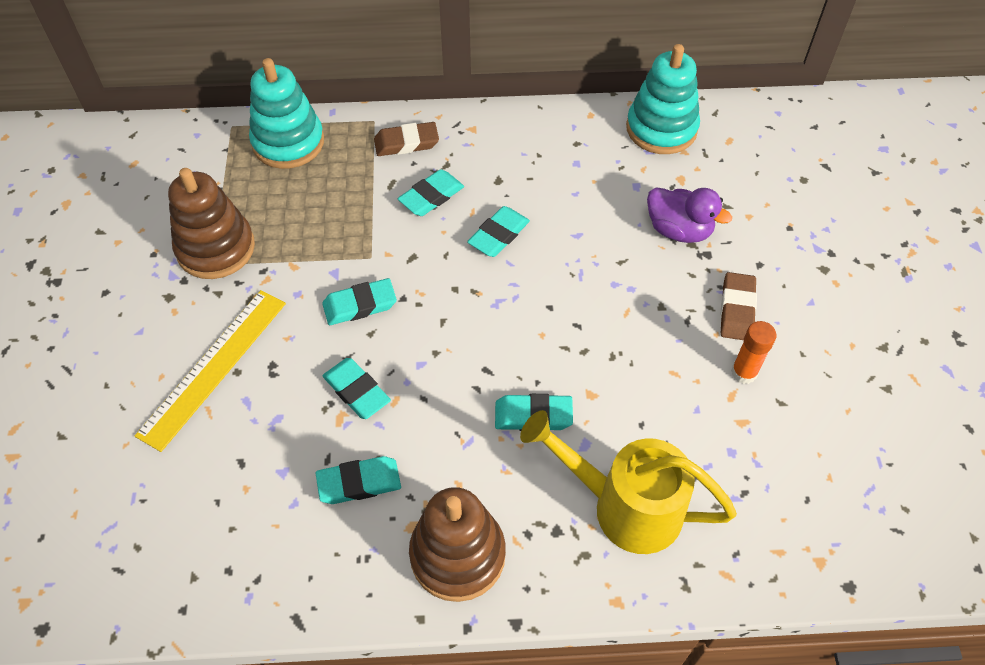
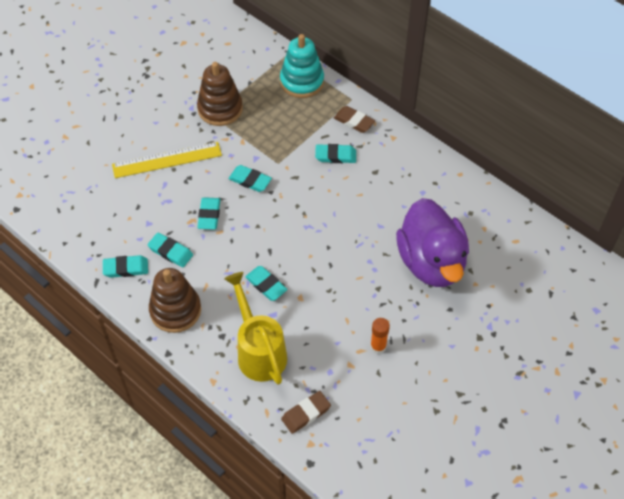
camera: 45 degrees right, 0 degrees up
(499, 235) = (344, 197): turquoise eraser -> turquoise eraser (126, 268)
(661, 129) = (487, 208): turquoise stacking toy -> none
(679, 230) = (431, 262): purple duck -> purple duck, size x1.92
(737, 309) = (411, 319): brown eraser -> brown eraser (306, 413)

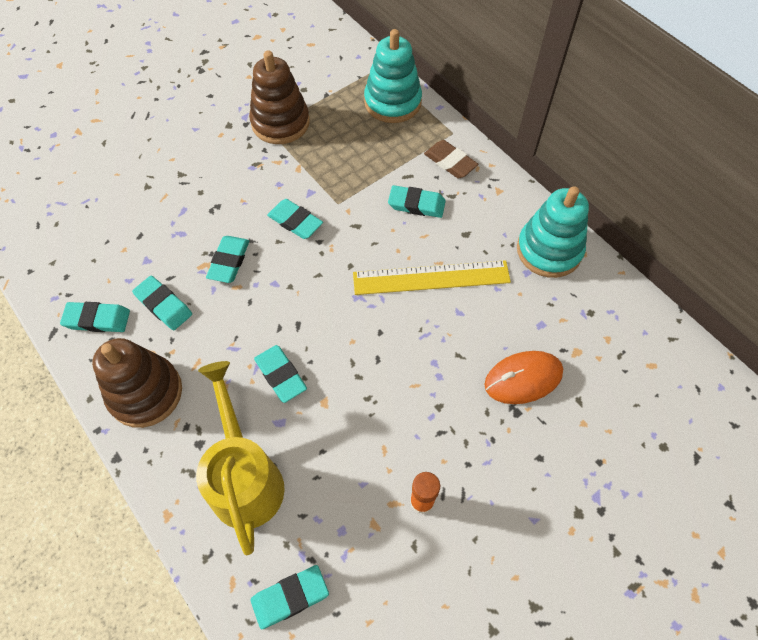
camera: 10 degrees right, 5 degrees up
(167, 160) = (195, 179): yellow ruler -> yellow ruler (431, 278)
(306, 413) = (290, 597): brown eraser -> turquoise eraser
(431, 262) = (523, 378): purple duck -> orange mouse
(435, 175) = (549, 250): none -> turquoise stacking toy

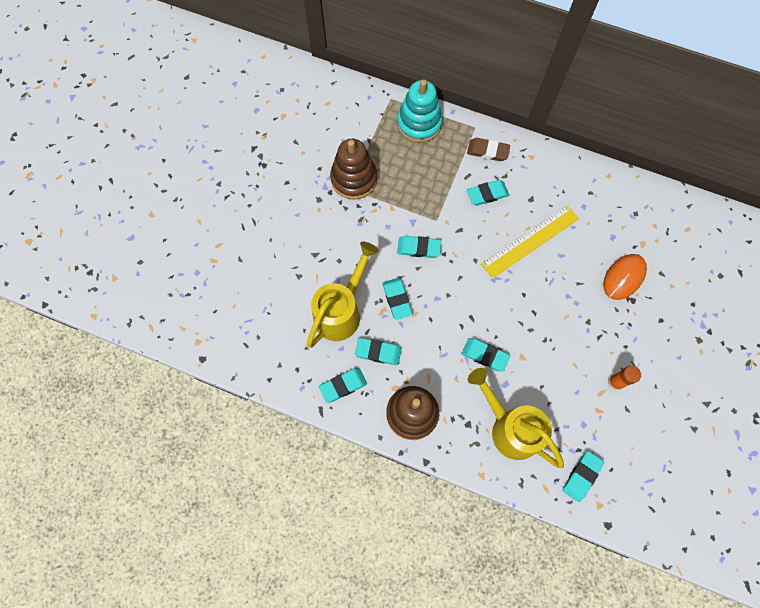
camera: 30 degrees left, 10 degrees up
(159, 243) = (341, 311): none -> yellow watering can
(549, 250) = (587, 184): turquoise stacking toy -> none

